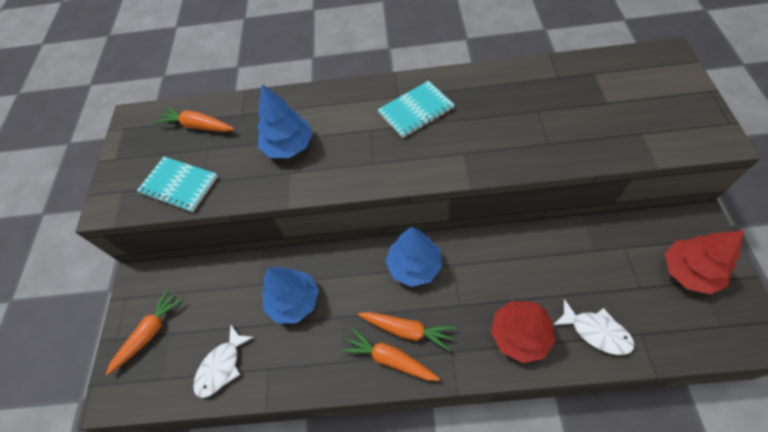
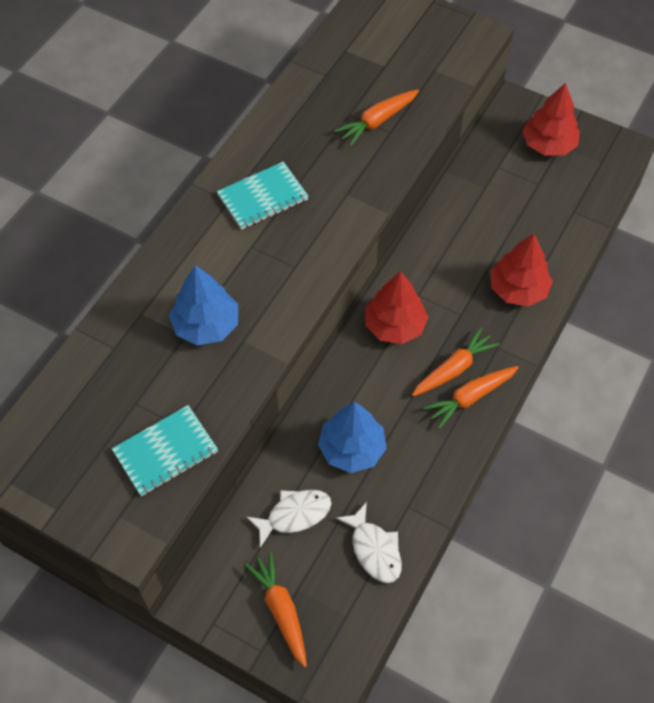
camera: 65 degrees left, 0 degrees up
(198, 126) = (89, 399): orange carrot -> orange carrot (377, 121)
(414, 266) = (394, 325): blue tree -> red tree
(416, 111) = (263, 197): turquoise notebook -> turquoise notebook turned 60 degrees clockwise
(596, 331) = (551, 237): white fish -> white fish (294, 515)

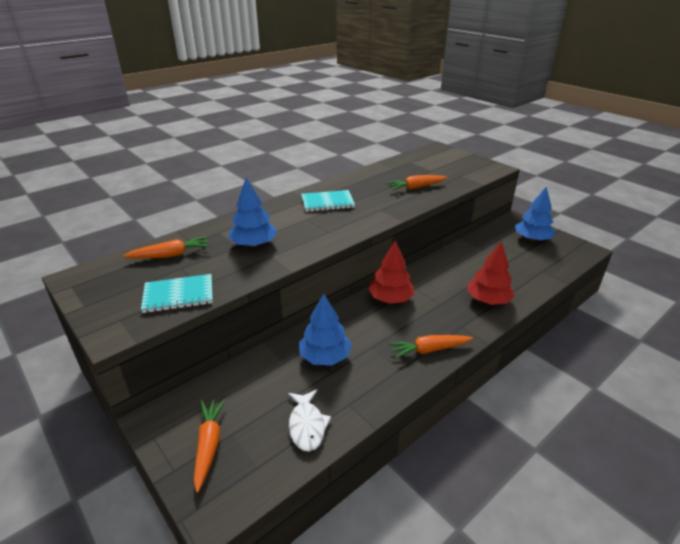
camera: 20 degrees right, 25 degrees down
(294, 515) = (259, 385): white fish -> none
(453, 369) = (423, 331): orange carrot -> orange carrot (170, 255)
(548, 145) = (532, 239): red tree -> blue tree

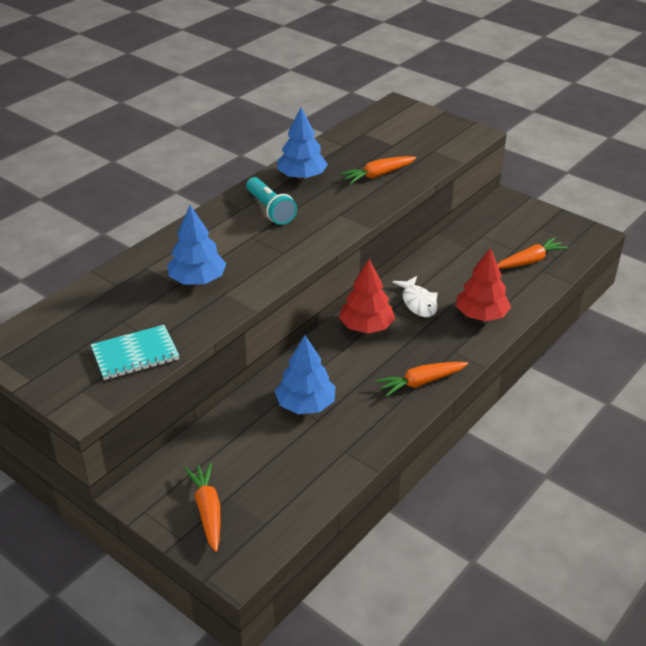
camera: 10 degrees left, 5 degrees up
(170, 255) = (100, 305): orange carrot -> orange carrot (530, 261)
(307, 425) = (305, 478): white fish -> white fish (418, 302)
(327, 202) = (270, 210): turquoise notebook -> turquoise flashlight
(532, 239) = (528, 226): blue tree -> blue tree (302, 176)

